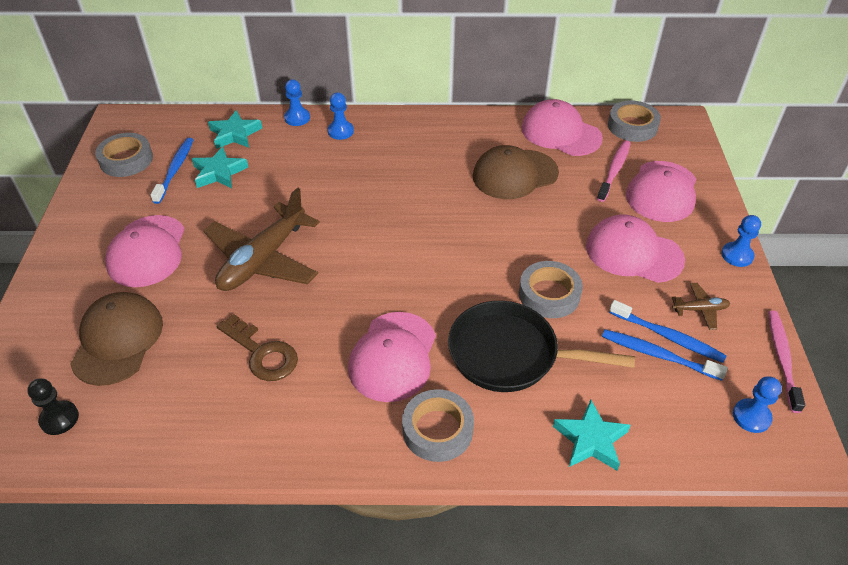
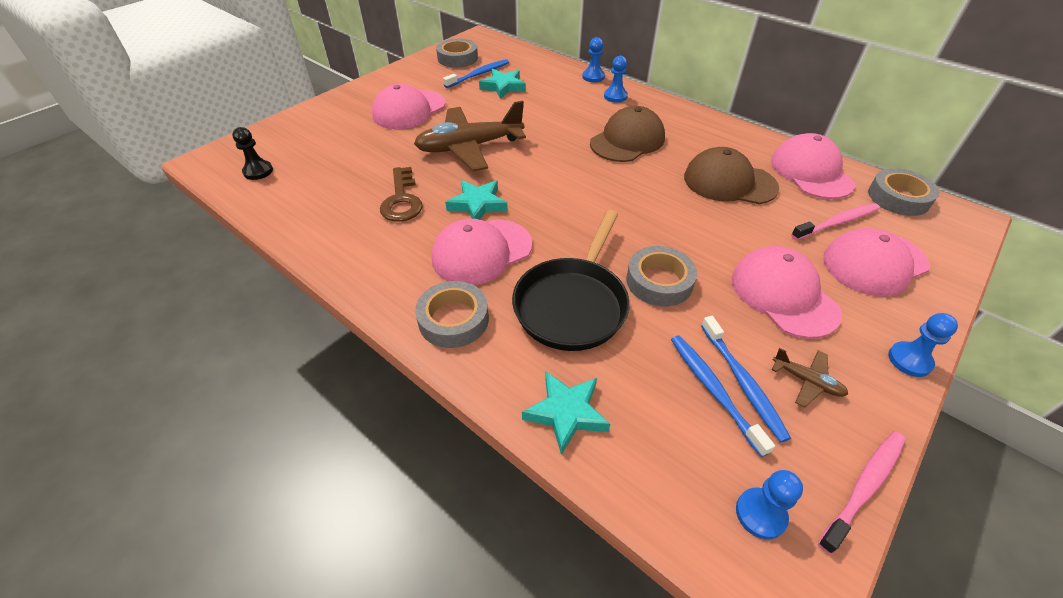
camera: 40 degrees right, 0 degrees up
(117, 340) = (335, 148): brown cap -> brown cap (627, 140)
(235, 134) = (539, 70): turquoise star -> turquoise star (477, 204)
(510, 354) = (572, 304): black pan -> black pan turned 120 degrees counterclockwise

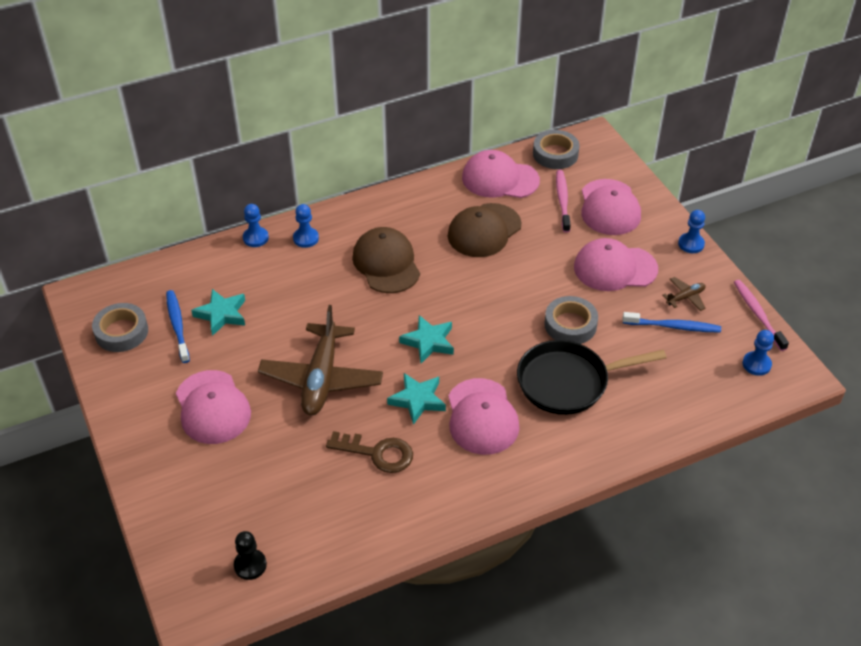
camera: 65 degrees left, 0 degrees up
(453, 319) = (549, 457): grey tape -> none
(566, 413) = (659, 422): turquoise star -> turquoise star (428, 342)
(572, 304) = (568, 382): black pan -> black pan turned 120 degrees clockwise
(714, 391) = (673, 343): blue toothbrush -> none

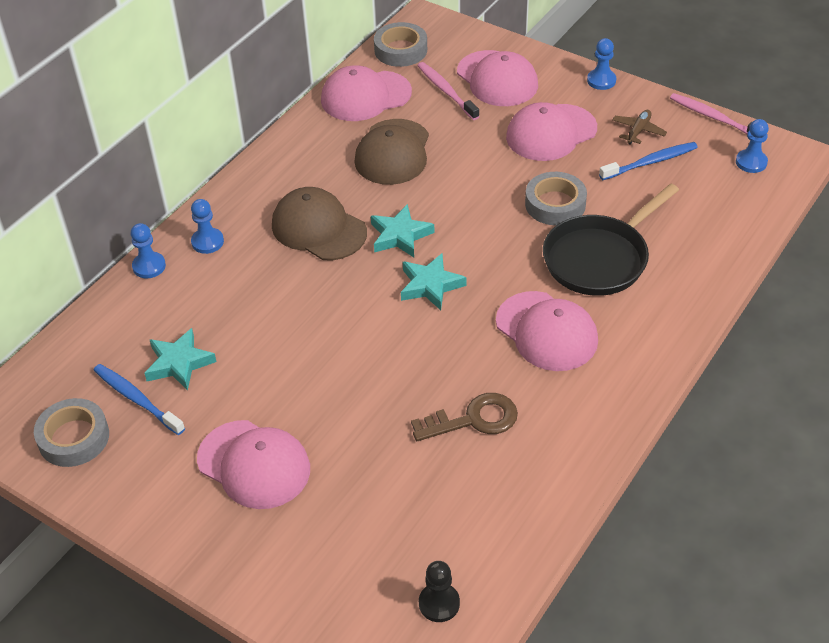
camera: 30 degrees left, 0 degrees up
(321, 378) = (349, 375): brown plane -> none
(417, 400) = (469, 347): turquoise star -> turquoise star (400, 235)

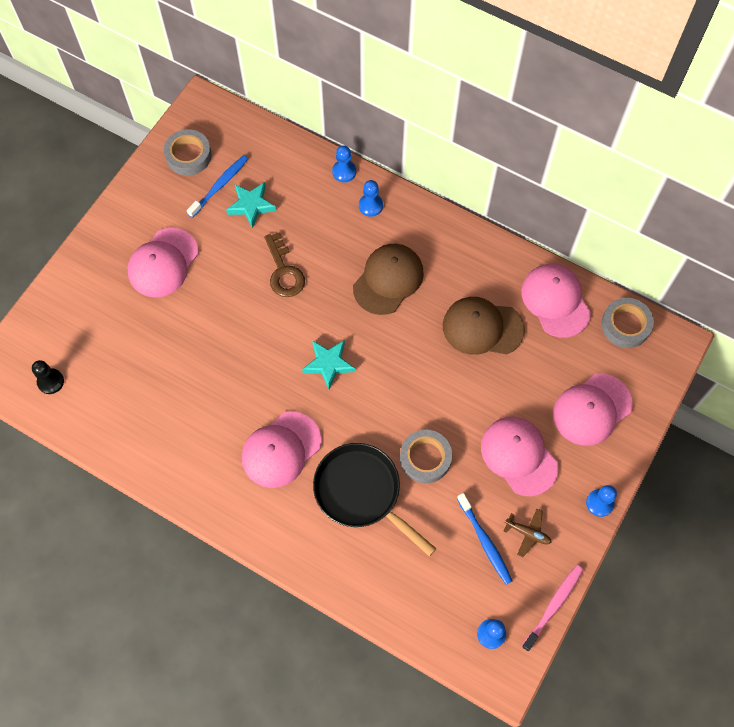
camera: 85 degrees right, 20 degrees up
(400, 235) = (382, 339): turquoise star -> none
(446, 91) = (569, 366): pink toothbrush -> none
(474, 419) = (197, 399): brown key -> brown key (284, 271)

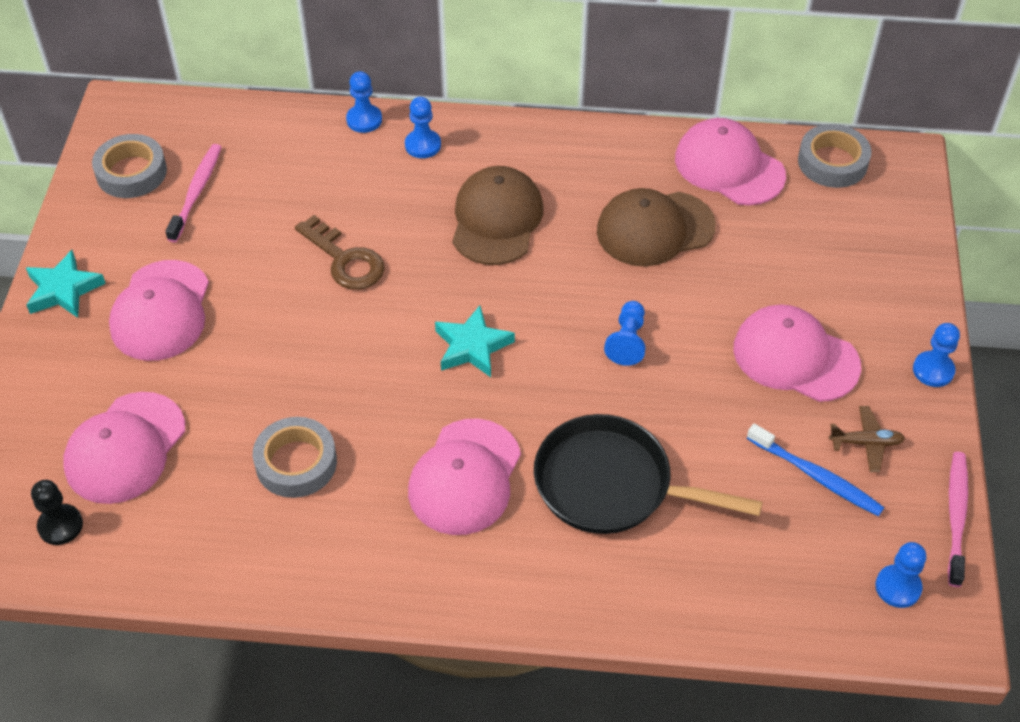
camera: 25 degrees left, 15 degrees down
(219, 186) = (196, 192): blue toothbrush -> pink toothbrush
(251, 205) = (255, 200): turquoise star -> turquoise star (63, 289)
(422, 400) = (627, 341): none -> blue pawn
(425, 458) = (673, 408): grey tape -> grey tape (296, 463)
(592, 409) = (852, 268): pink cap -> pink cap (125, 448)

